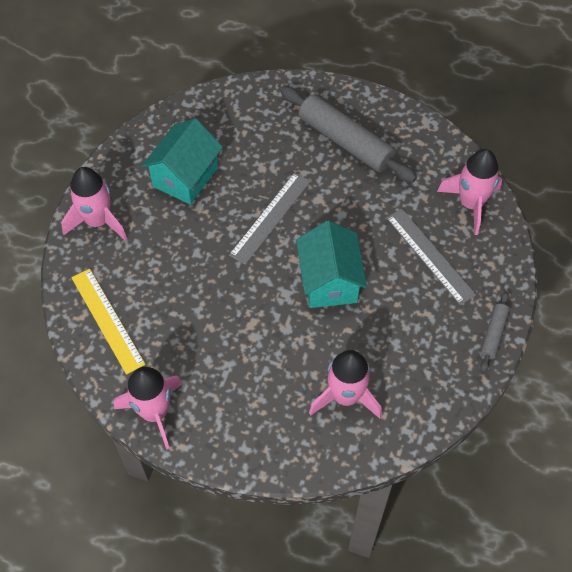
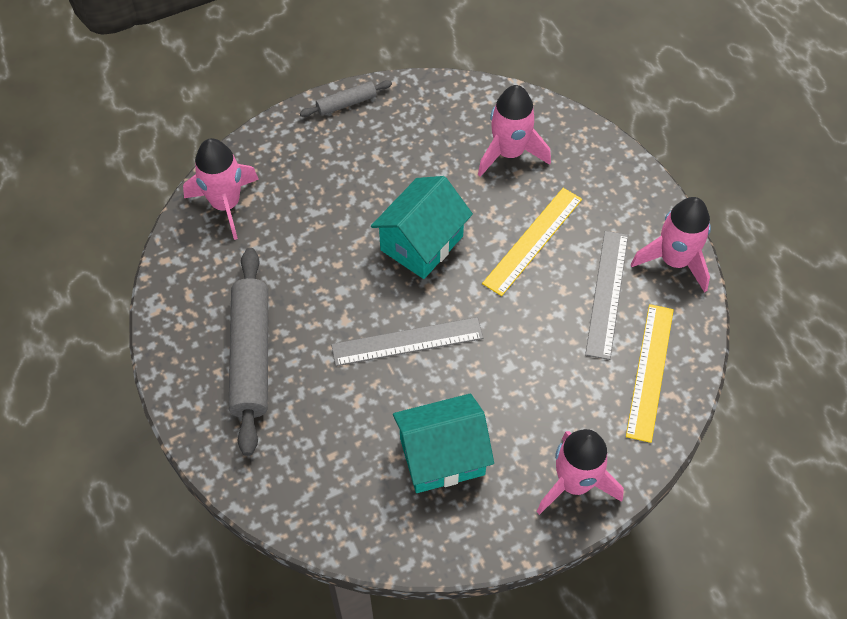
camera: 135 degrees left, 0 degrees up
(262, 344) = (533, 241): none -> yellow ruler
(429, 255) = (315, 194): grey ruler -> grey ruler (607, 293)

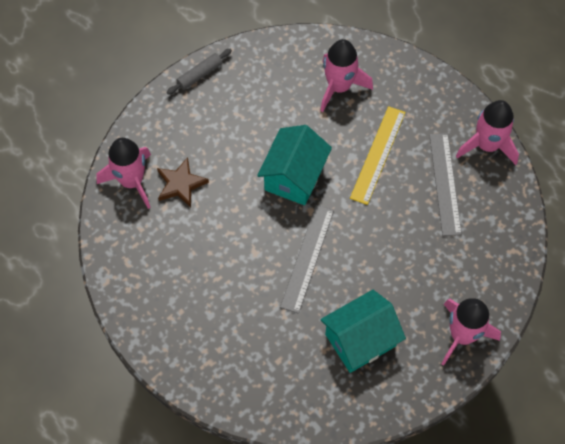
camera: 15 degrees left, 5 degrees up
(251, 355) = (192, 298): grey rolling pin -> none
(282, 221) = (180, 184): none -> brown star
(407, 342) = (307, 258): grey ruler -> grey ruler turned 45 degrees counterclockwise
(650, 371) = (493, 236): yellow ruler -> none

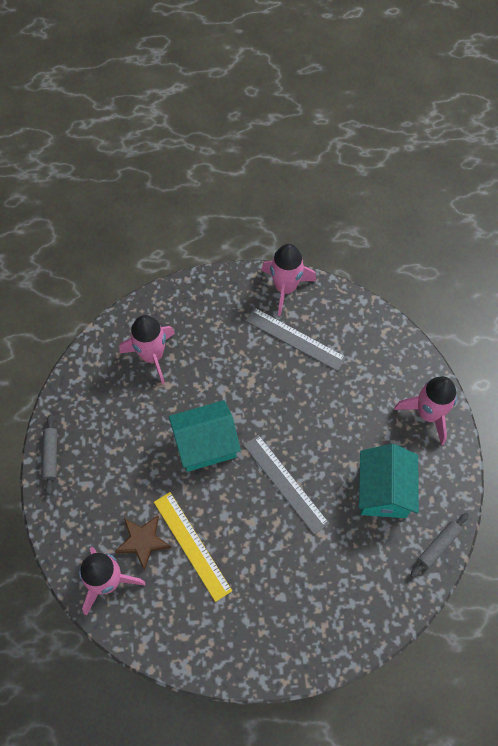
camera: 55 degrees left, 0 degrees up
(294, 176) = (206, 444): turquoise house -> turquoise house turned 75 degrees counterclockwise
(344, 414) = (438, 546): none -> grey rolling pin
(378, 154) = (234, 369): yellow ruler -> yellow ruler (192, 545)

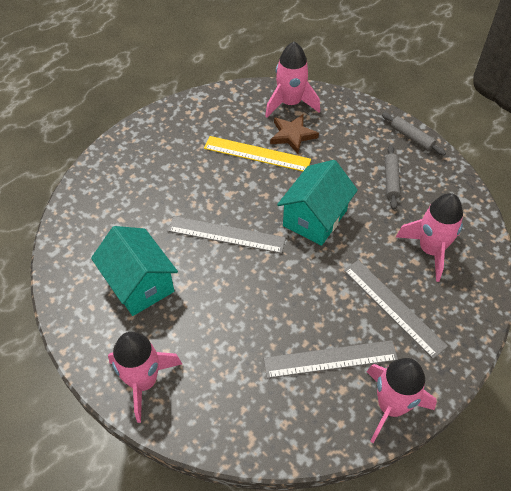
camera: 140 degrees right, 10 degrees down
(221, 339) = (393, 307): none -> grey ruler
(438, 546) = (63, 275): grey rolling pin -> grey rolling pin (391, 180)

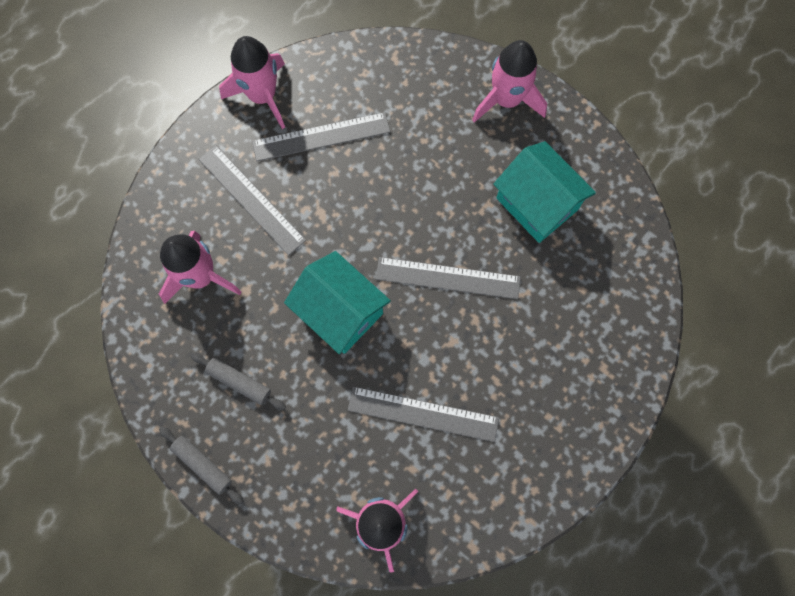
camera: 175 degrees right, 20 degrees up
(257, 154) = (423, 413): yellow ruler -> grey ruler
(292, 135) = (375, 455): brown star -> none
(314, 218) = (340, 312): turquoise house -> turquoise house turned 75 degrees counterclockwise
(391, 180) = (239, 382): grey rolling pin -> grey rolling pin turned 60 degrees counterclockwise

